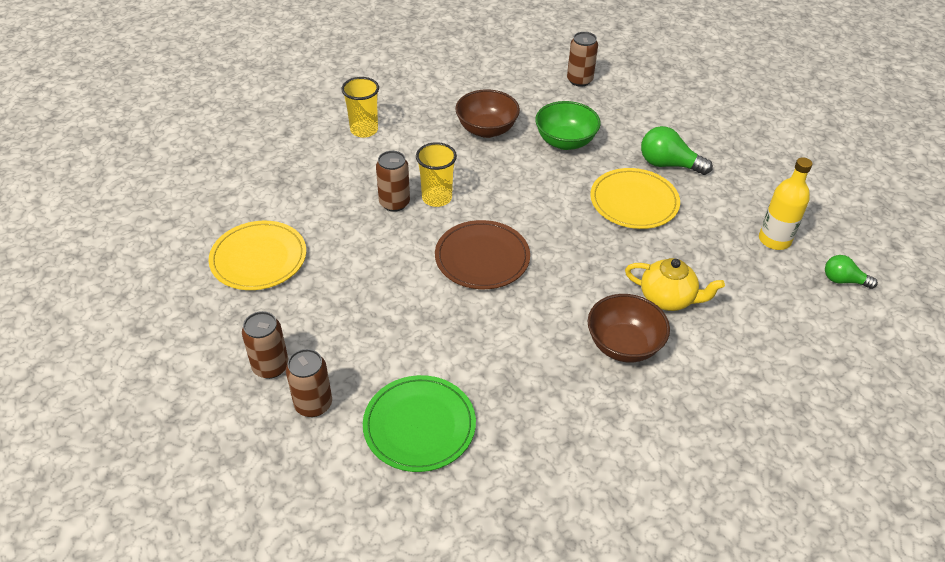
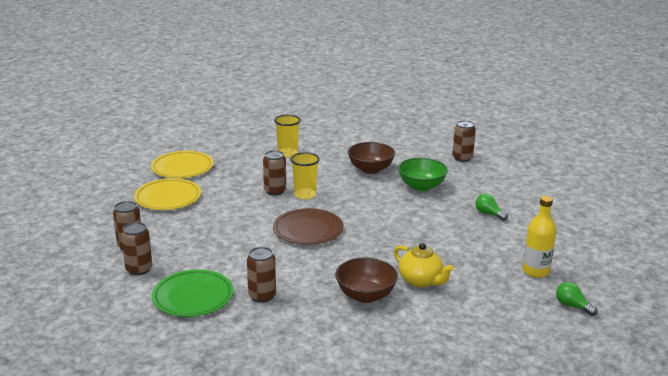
camera: 25 degrees right, 20 degrees down
(505, 391) = (262, 296): none -> brown can
(634, 201) = (443, 227): yellow plate -> yellow plate (182, 167)
(668, 164) = (489, 214): green light bulb -> green light bulb, size x0.63

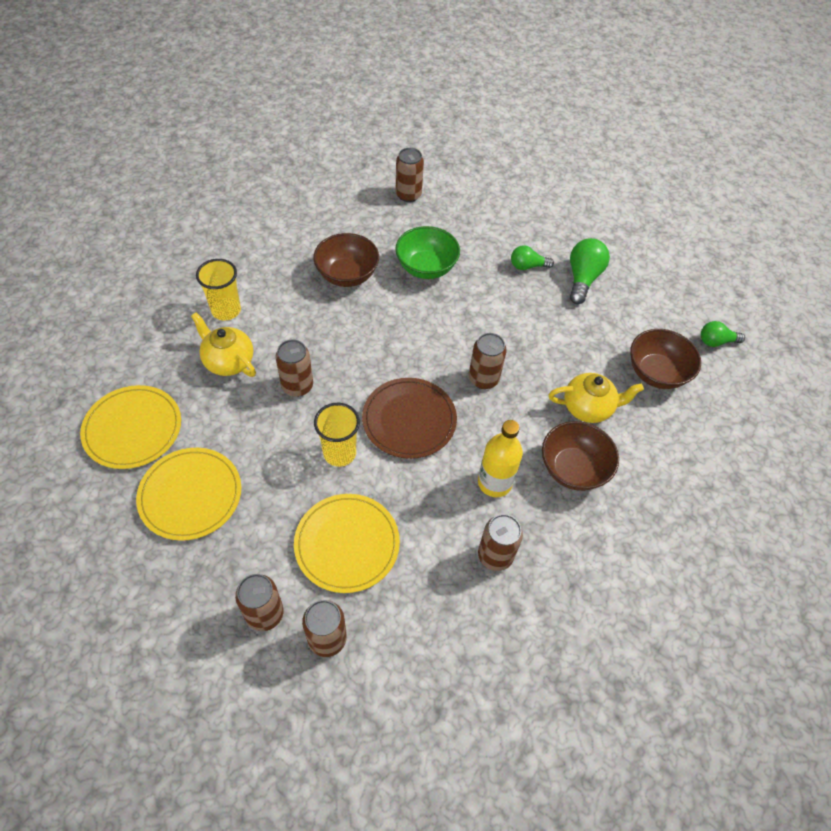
camera: 50 degrees left, 30 degrees up
(193, 296) = (436, 621): green plate -> none
(202, 249) = (347, 544): none -> yellow plate
(258, 168) = (228, 361): none -> yellow teapot
(305, 195) = (336, 367): yellow cup -> yellow cup (339, 453)
(377, 238) = (483, 379): none -> brown can
(497, 294) = (656, 373): none -> brown bowl
(519, 235) = (583, 278): none -> green light bulb
(535, 271) = (647, 318): yellow bottle -> yellow bottle (494, 482)

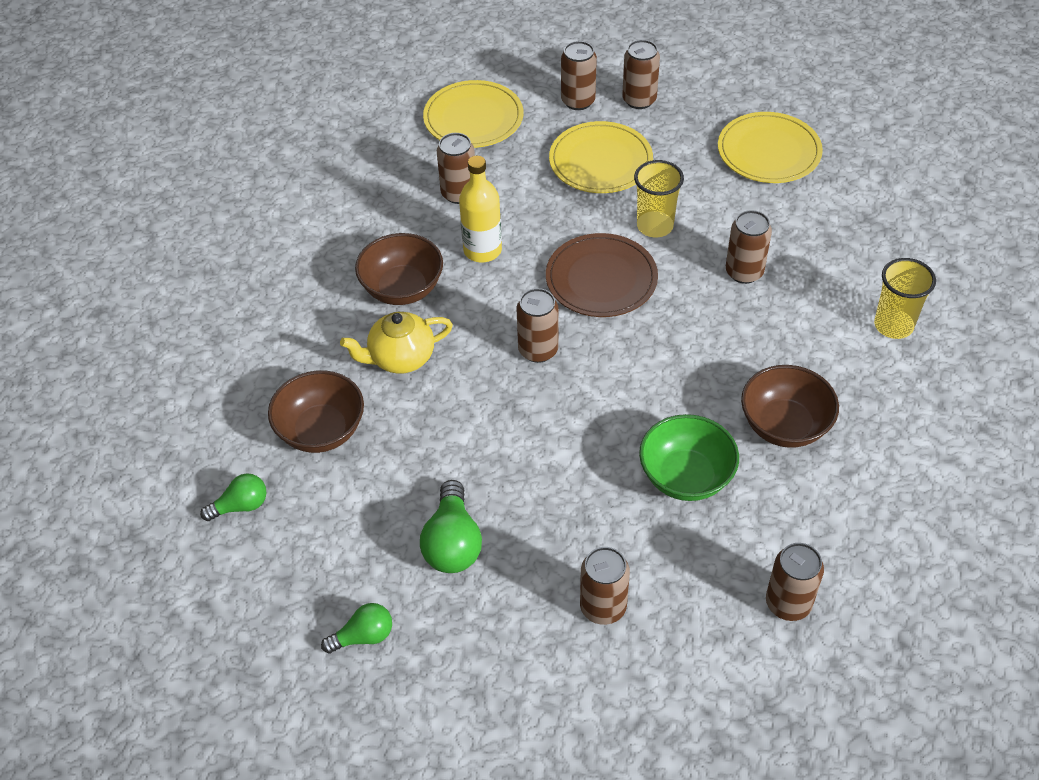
camera: 165 degrees right, 5 degrees down
(133, 429) = (873, 182): yellow plate -> yellow plate (473, 118)
(228, 361) = (838, 271): yellow teapot -> none
(508, 223) = (603, 607): none -> brown can
(527, 266) = (542, 534): green light bulb -> green light bulb (363, 636)

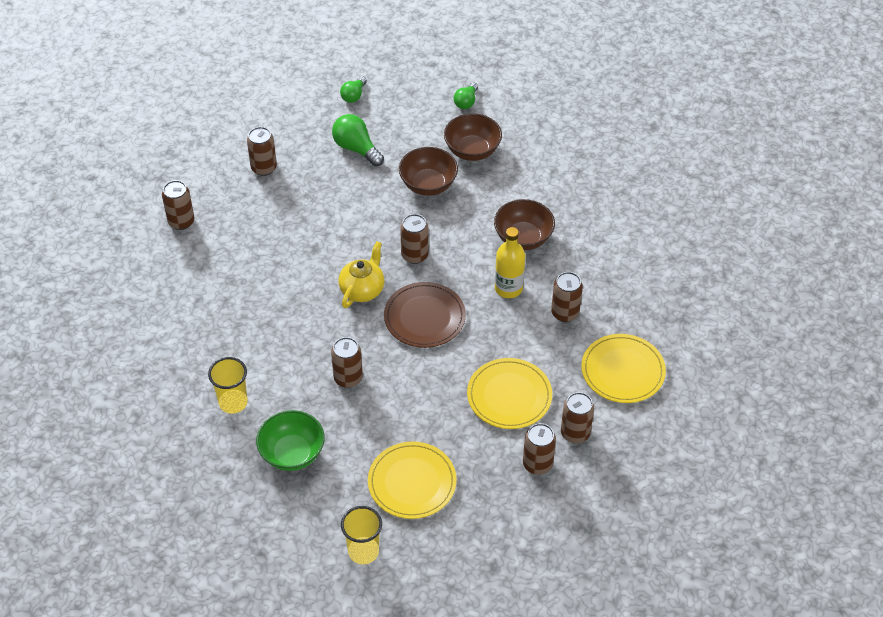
camera: 135 degrees right, 0 degrees up
(401, 358) = (478, 205): yellow teapot -> yellow teapot (362, 289)
(655, 226) = (429, 372): yellow cup -> yellow cup (363, 551)
(686, 477) = (277, 244): green bowl -> green bowl (292, 453)
(784, 425) = (249, 302): brown bowl -> brown bowl (428, 184)

